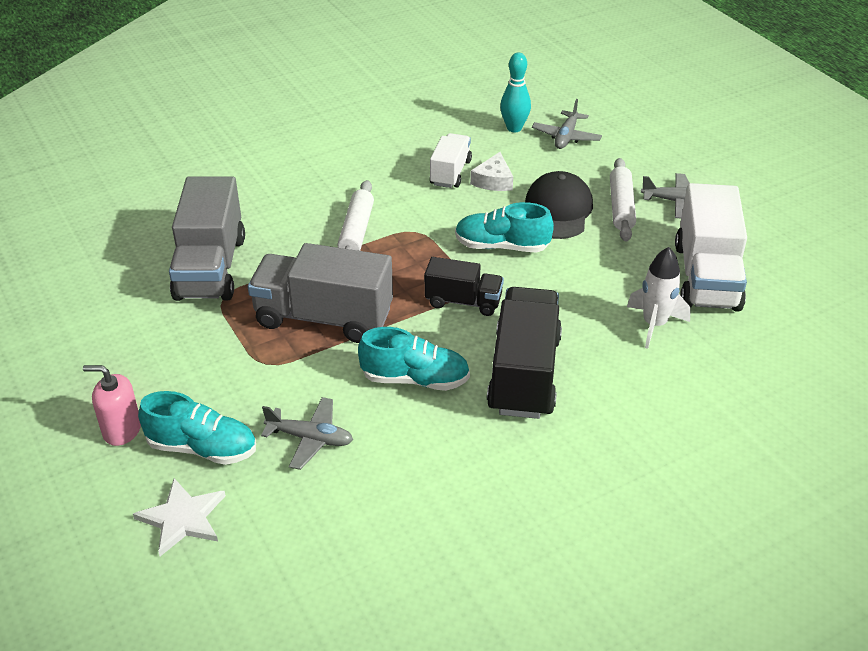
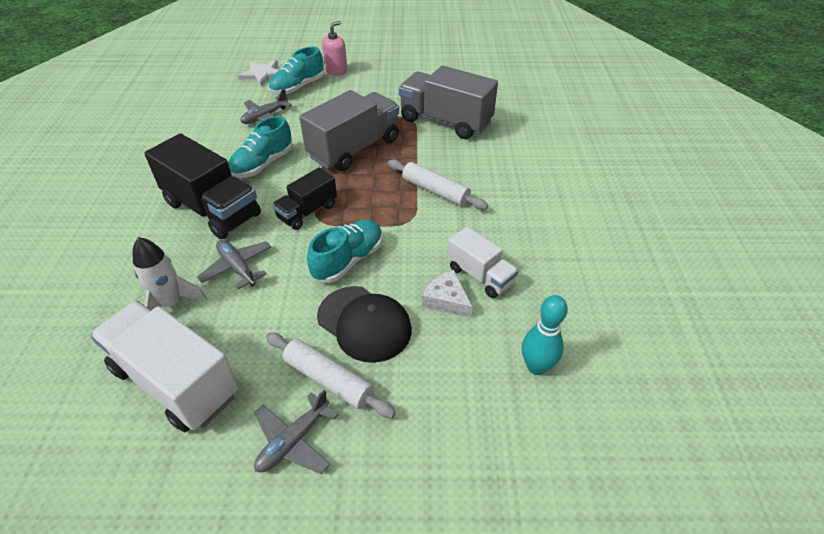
camera: 120 degrees right, 5 degrees up
(566, 137) = (490, 408): grey plane -> grey plane (237, 267)

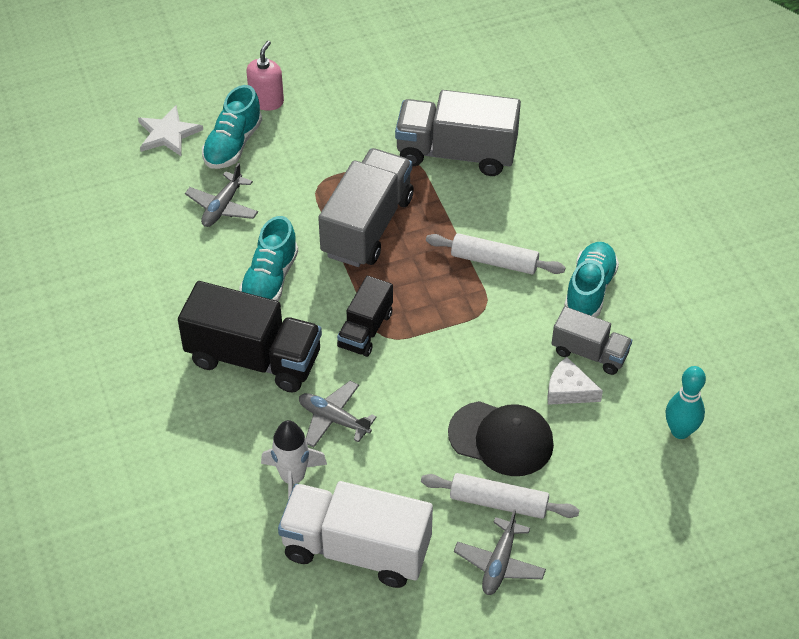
camera: 20 degrees left, 5 degrees up
(348, 260) = (446, 376): turquoise shoe -> turquoise shoe (589, 290)
(480, 276) = (589, 353): white truck -> grey truck

